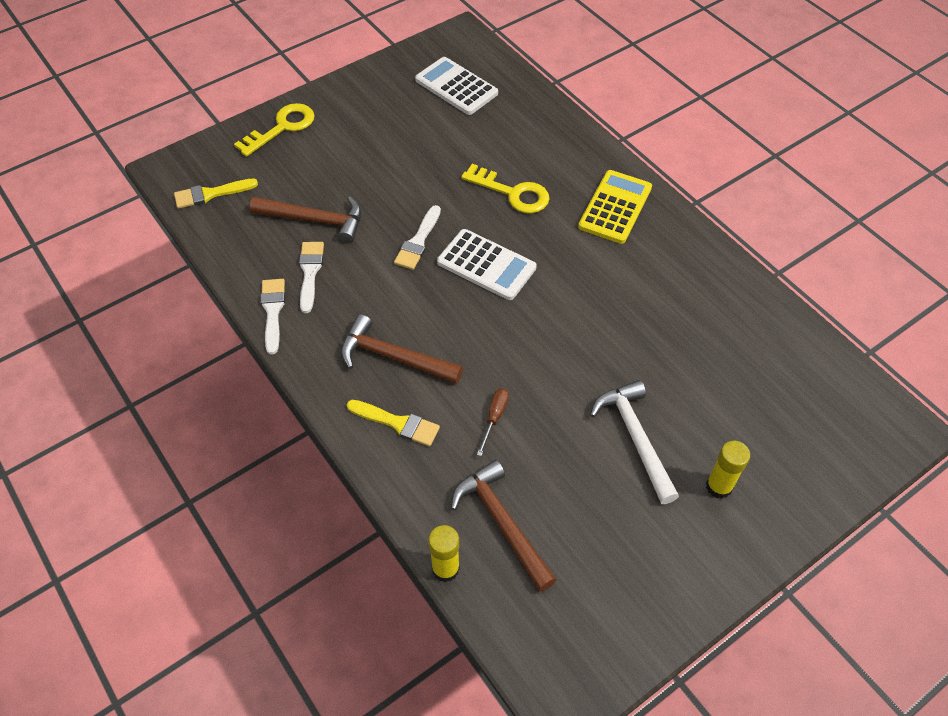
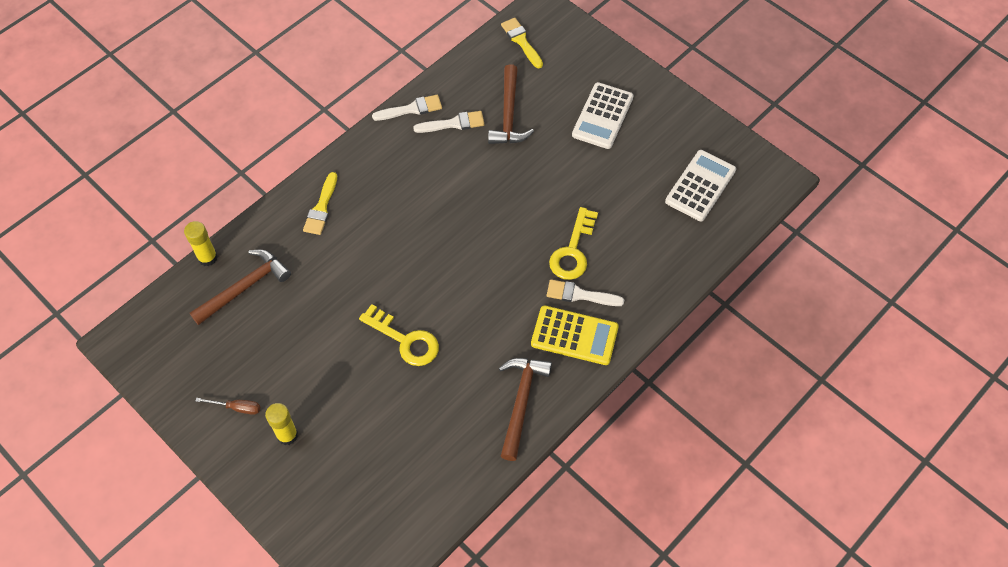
camera: 80 degrees right, 5 degrees up
(282, 127) = (609, 68): yellow key -> yellow key (405, 340)
(393, 357) = (381, 194): brown hammer -> brown hammer (521, 402)
(418, 241) = (500, 189): white brush -> white brush (580, 295)
(486, 265) = (484, 242): white calculator -> white calculator (602, 116)
(494, 417) = (333, 270): brown screwdriver -> brown screwdriver (237, 408)
(635, 437) = (326, 371): white hammer -> none

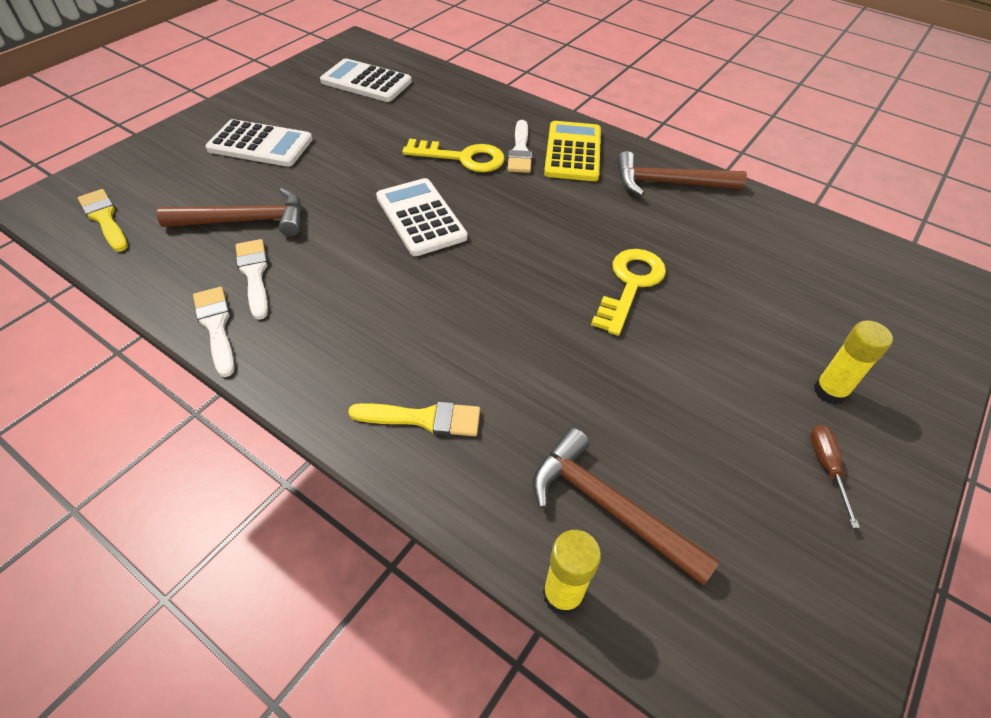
camera: 100 degrees left, 10 degrees down
(499, 217) = (420, 217): none -> white calculator
(521, 41) = (104, 218): yellow brush -> yellow brush turned 90 degrees clockwise

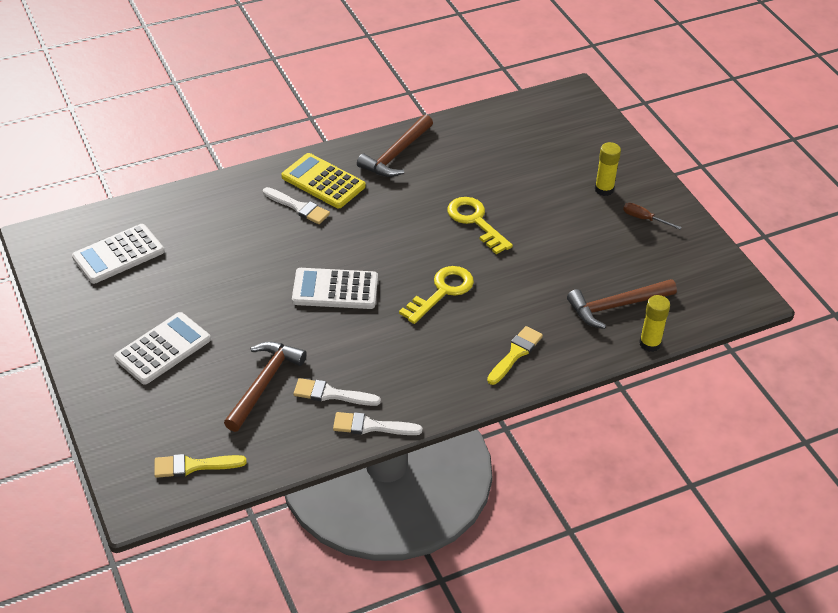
camera: 60 degrees left, 5 degrees down
(462, 158) = (281, 241): yellow key -> yellow key (442, 292)

